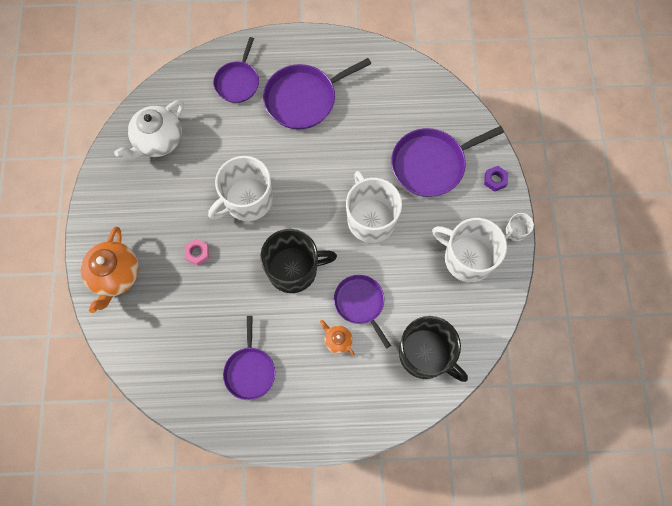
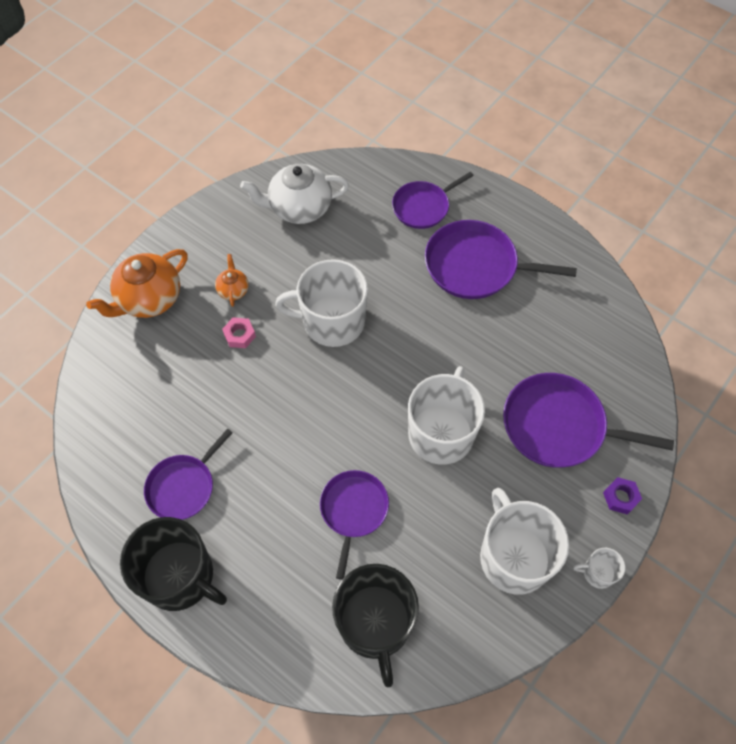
camera: 40 degrees right, 10 degrees down
(294, 269) = (317, 422): black mug -> black mug (180, 576)
(337, 340) = (295, 529): orange teapot -> orange teapot (233, 290)

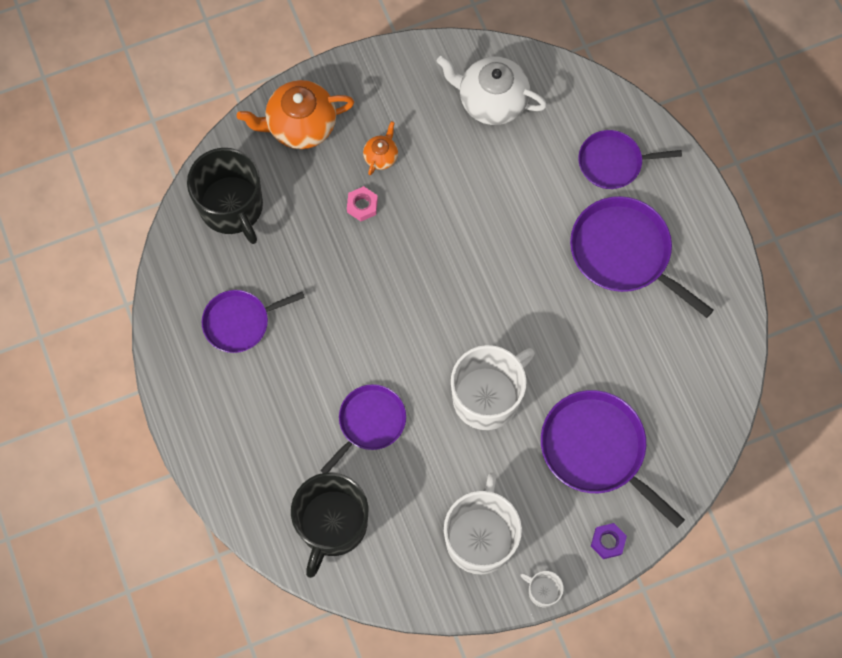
camera: 30 degrees right, 10 degrees up
(180, 576) = (198, 397): black mug -> black mug (232, 207)
(332, 321) = (453, 237): white mug -> none

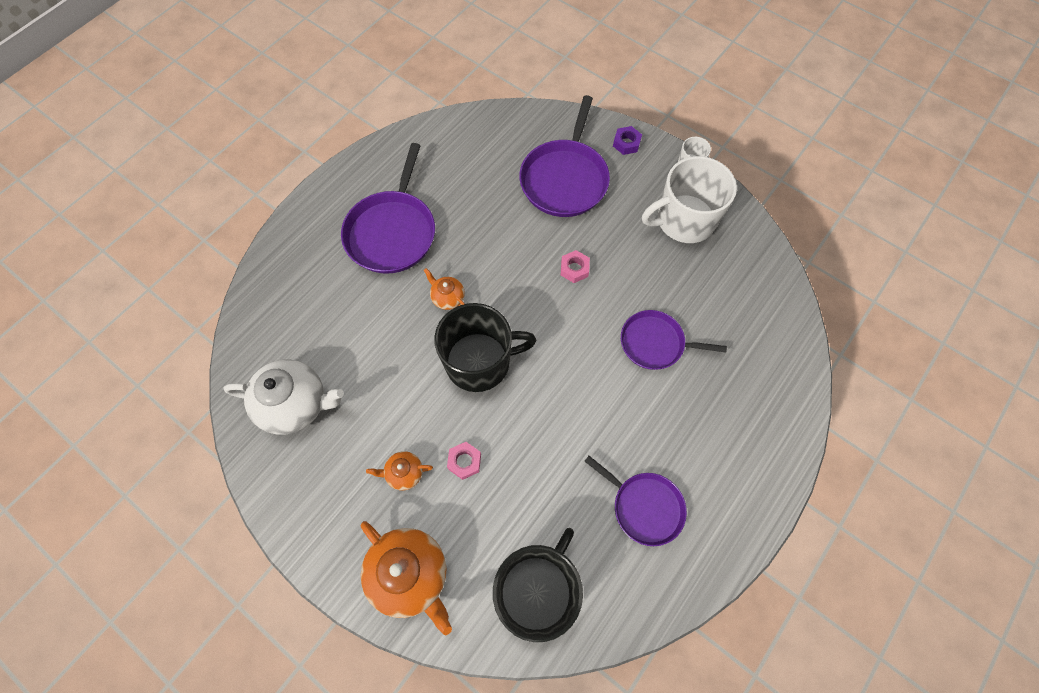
camera: 120 degrees left, 5 degrees down
(332, 525) = (754, 325): black mug -> black mug (479, 362)
(487, 397) = (574, 269): white mug -> pink nut
(491, 101) = (295, 404): white teapot -> white teapot turned 75 degrees counterclockwise
(523, 267) = (447, 298): none -> orange teapot
(613, 162) = (312, 276): purple pan -> none

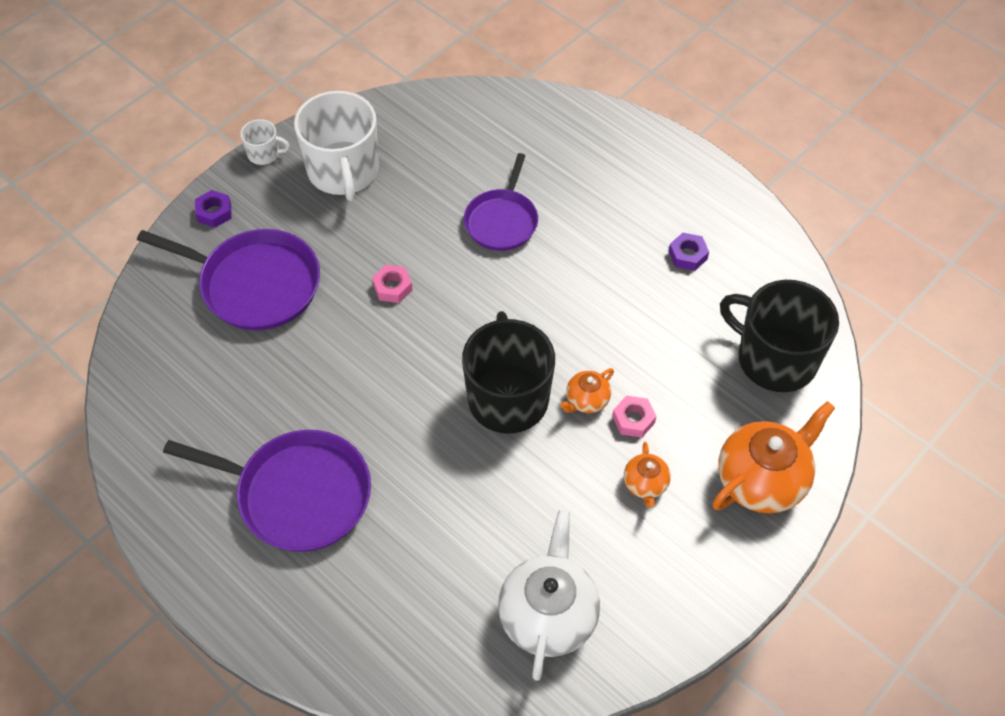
camera: 85 degrees left, 10 degrees down
(447, 298) = (413, 429): orange teapot -> orange teapot (586, 400)
(644, 506) = (687, 255): purple pan -> purple nut

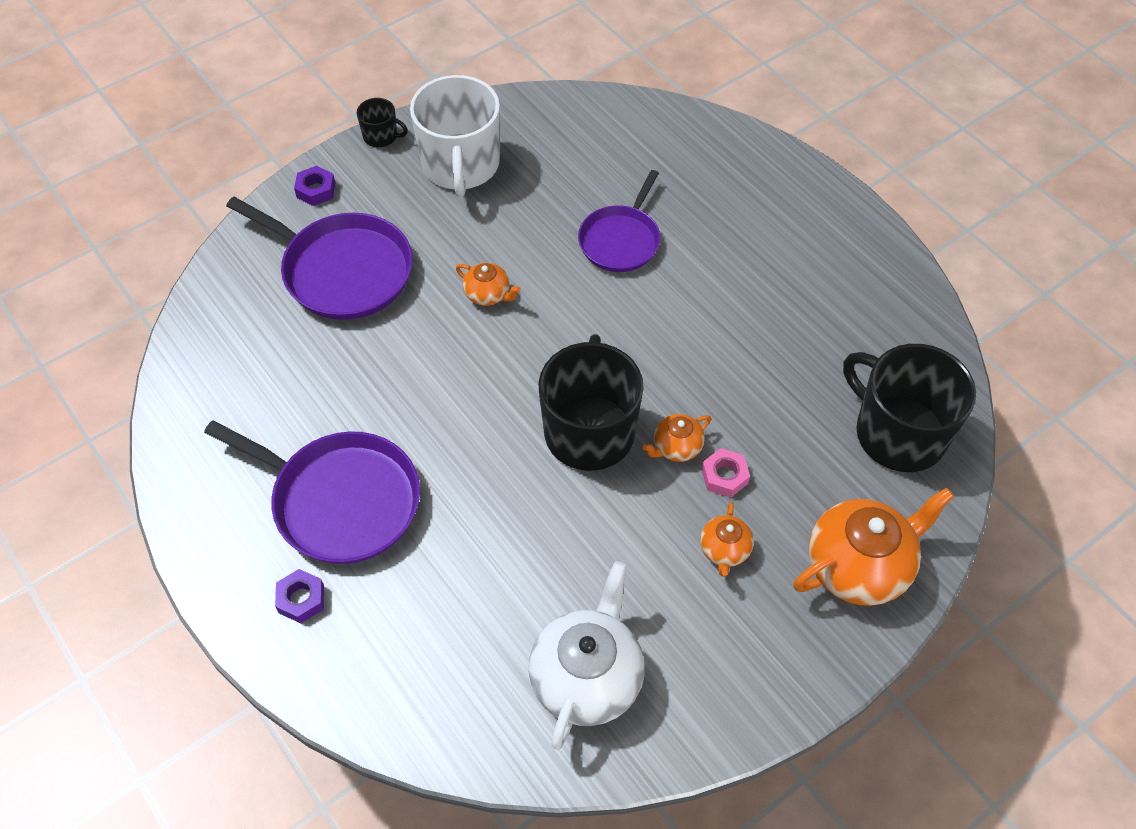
camera: 10 degrees right, 0 degrees up
(264, 154) = (381, 136): white mug -> black mug
(392, 287) = (488, 294): pink nut -> orange teapot
(687, 255) = (820, 305): purple nut -> purple nut (301, 599)

